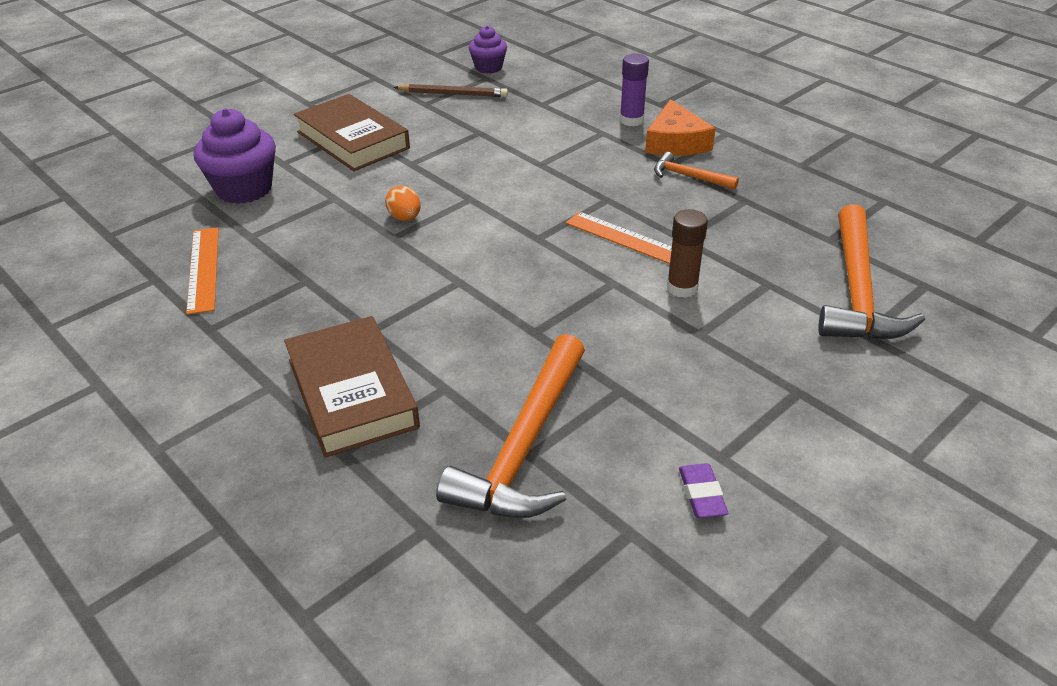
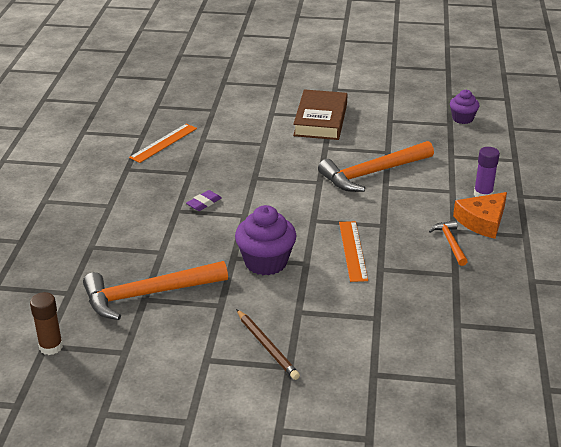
camera: 50 degrees right, 5 degrees down
(244, 189) = (235, 116): purple cupcake -> purple cupcake (266, 262)
(352, 393) = (129, 229): brown book -> none
(405, 218) = (274, 172): orange egg -> none
(453, 94) = (414, 123): brown pencil -> brown pencil (267, 346)
(682, 288) = (331, 288): brown glue stick -> brown glue stick (51, 347)
(701, 494) = (172, 364): purple eraser -> purple eraser (204, 203)
(856, 291) = (414, 355): orange hammer -> orange hammer (372, 173)

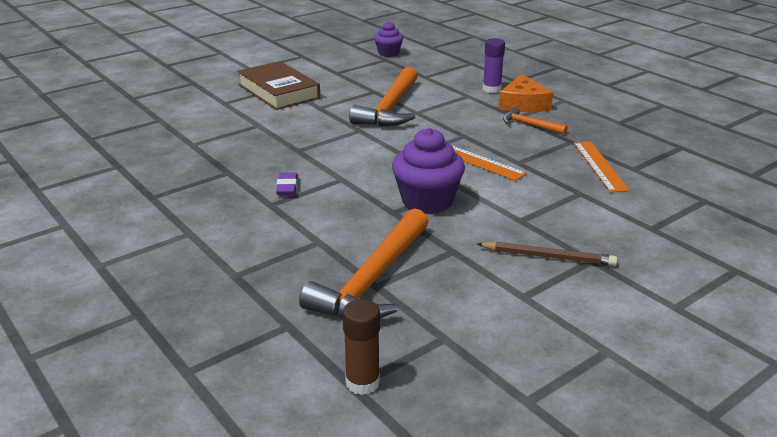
camera: 45 degrees left, 5 degrees down
(164, 143) = (154, 162): orange ruler -> orange ruler (600, 166)

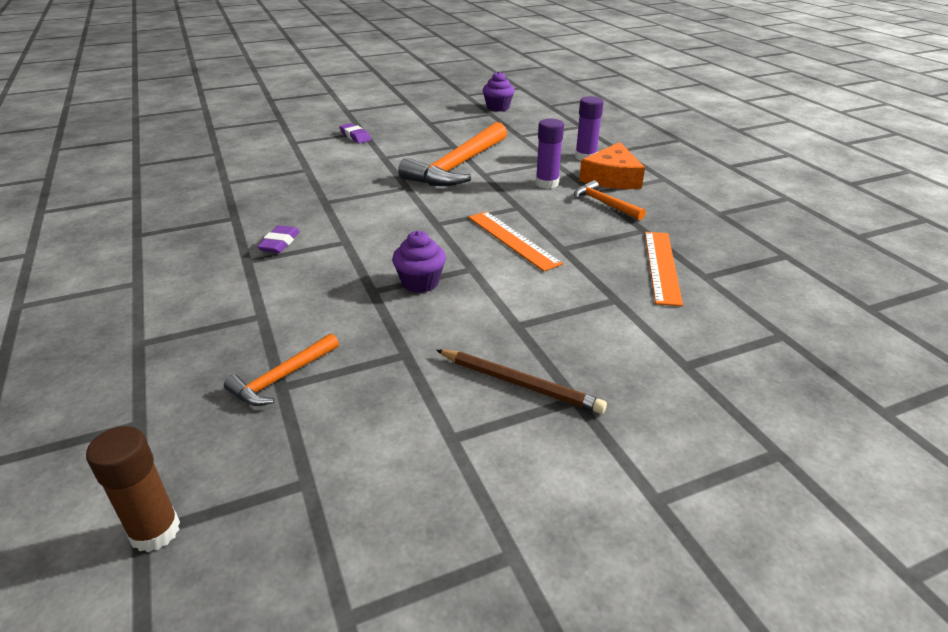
camera: 15 degrees right, 5 degrees up
(279, 91) = (355, 136): brown book -> purple eraser
(372, 280) = (282, 378): orange hammer -> orange hammer, size x0.49
(427, 201) = (420, 283): purple cupcake -> purple cupcake, size x0.60
(474, 114) = (547, 183): none -> purple glue stick

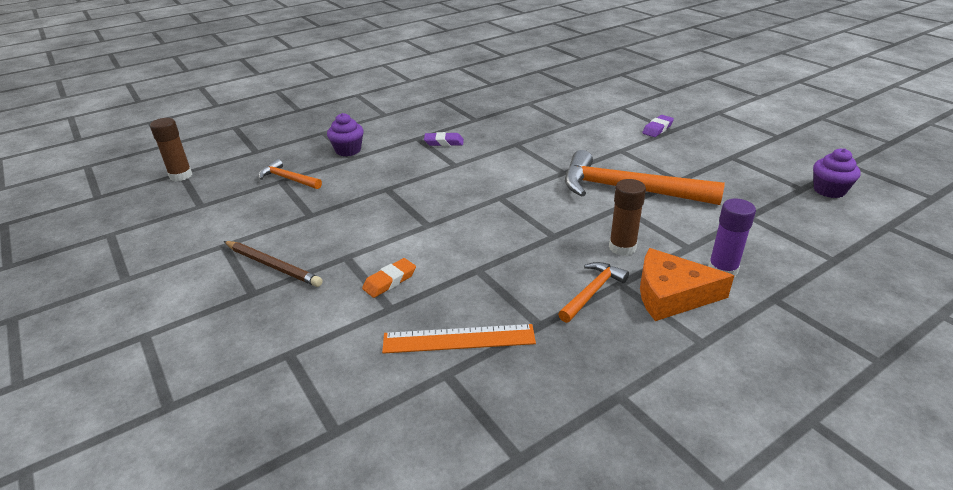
camera: 80 degrees right, 0 degrees up
(420, 283) = (400, 205): purple cupcake -> purple cupcake (348, 150)
(512, 240) = (484, 239): orange ruler -> none
(520, 384) = (272, 266): brown pencil -> brown pencil turned 75 degrees counterclockwise
(547, 183) = (622, 247): purple glue stick -> brown glue stick
(571, 297) = (390, 281): none -> orange eraser

